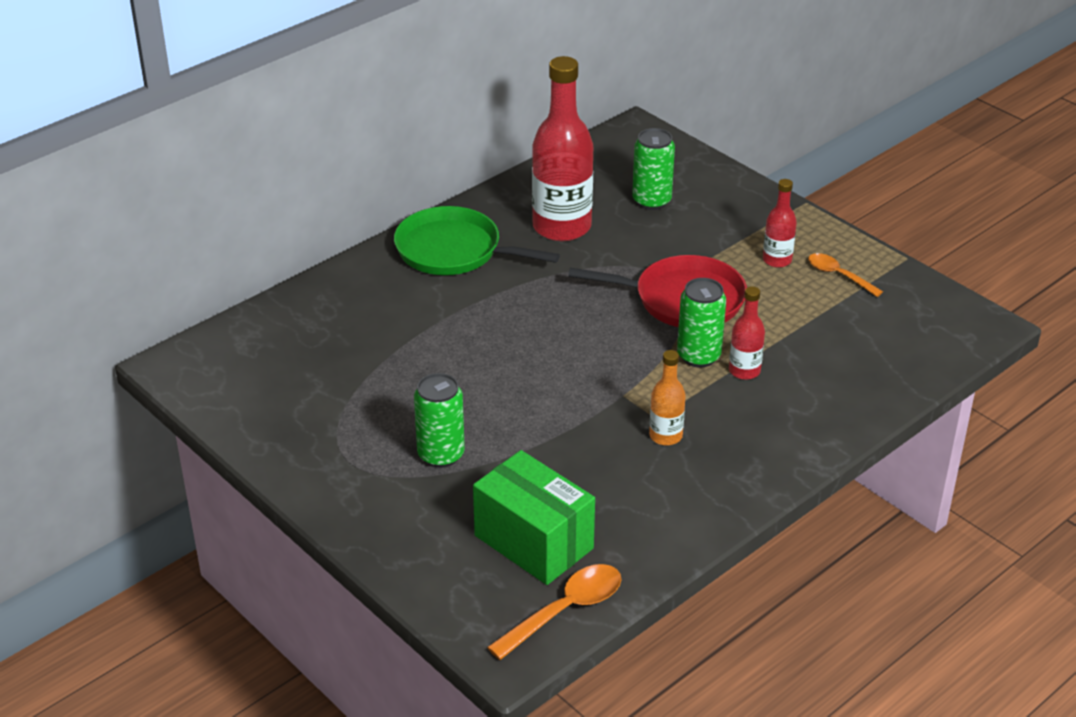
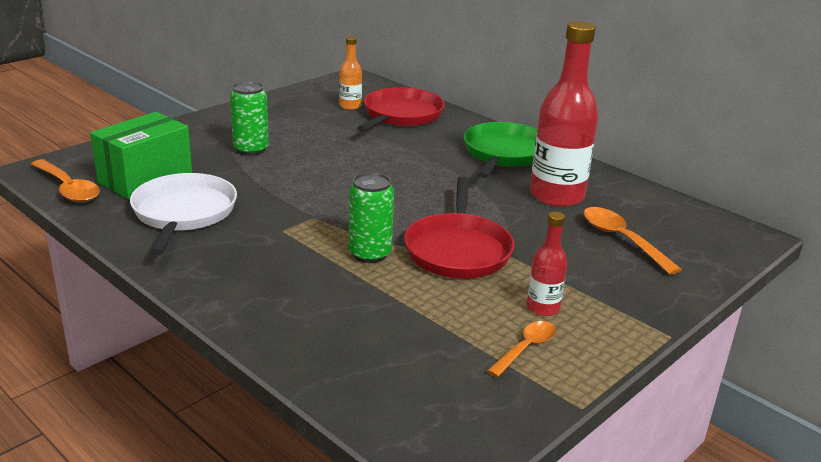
camera: 85 degrees right, 10 degrees down
(328, 324) = (401, 115): none -> red pan
(623, 497) = (183, 213): none -> white pan
(651, 201) = (622, 240): green can -> orange spoon
(665, 436) = (256, 233): orange bottle -> orange bottle (350, 106)
(744, 371) = (347, 277): red bottle -> none

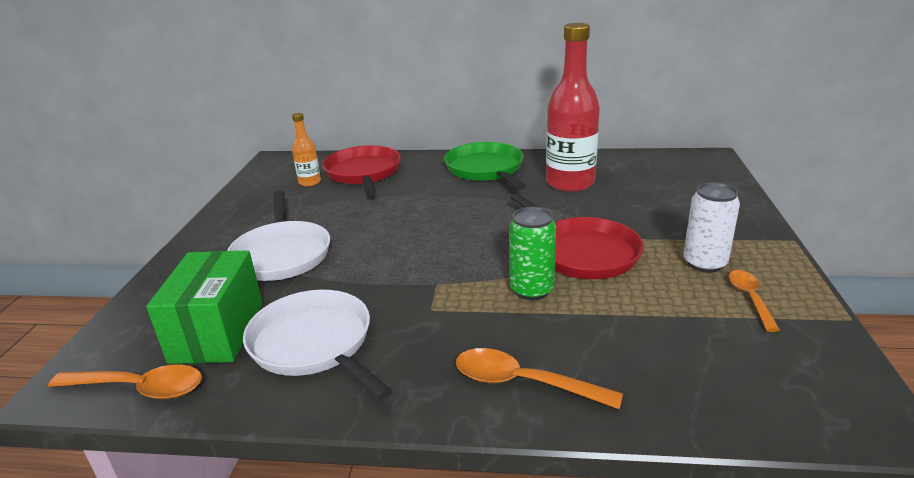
camera: 35 degrees left, 0 degrees up
(251, 149) = (282, 254): green can -> white pan
(543, 308) = (704, 263): red bottle -> white can
(622, 240) = (657, 193): orange spoon -> orange spoon (523, 383)

